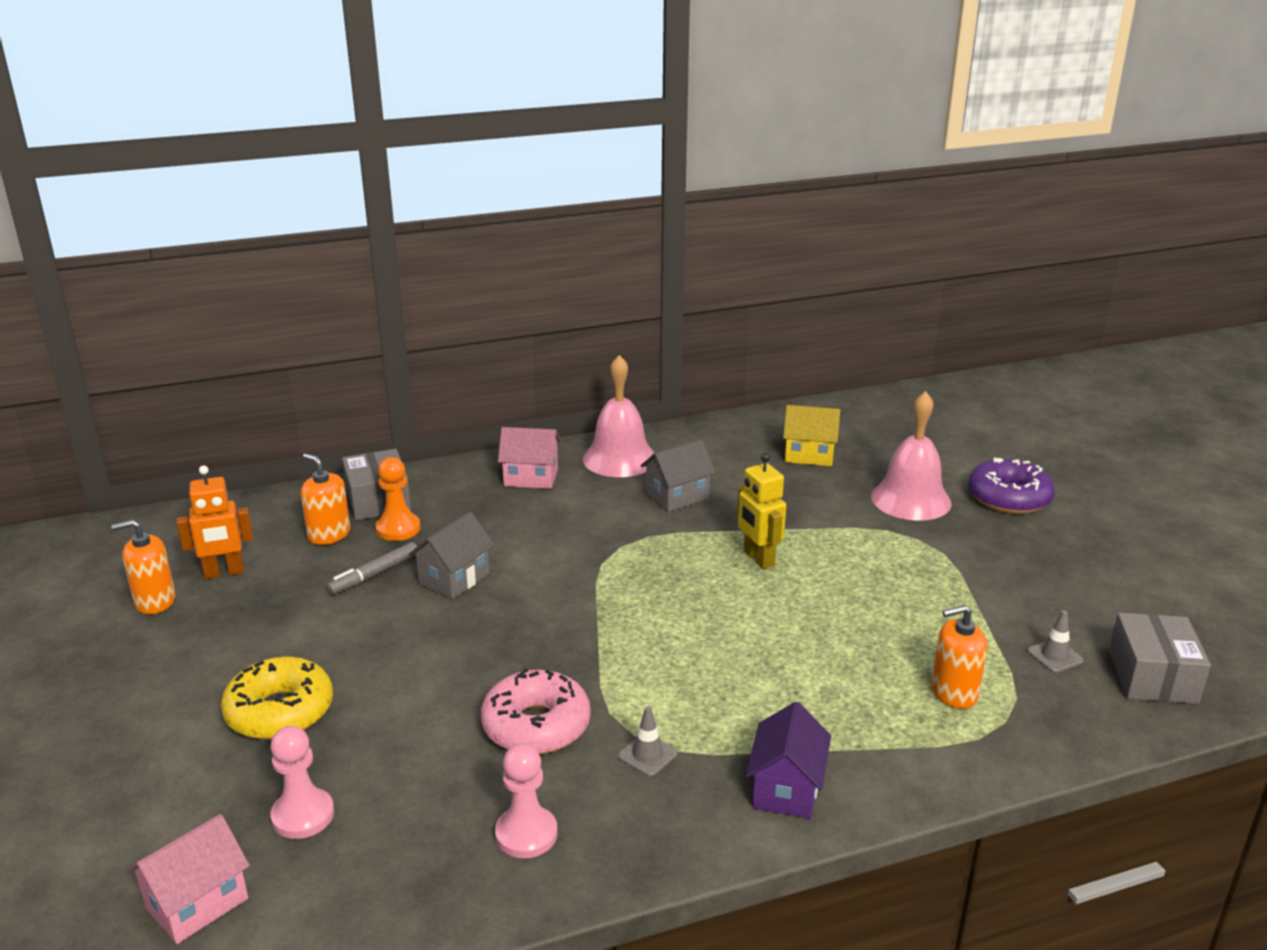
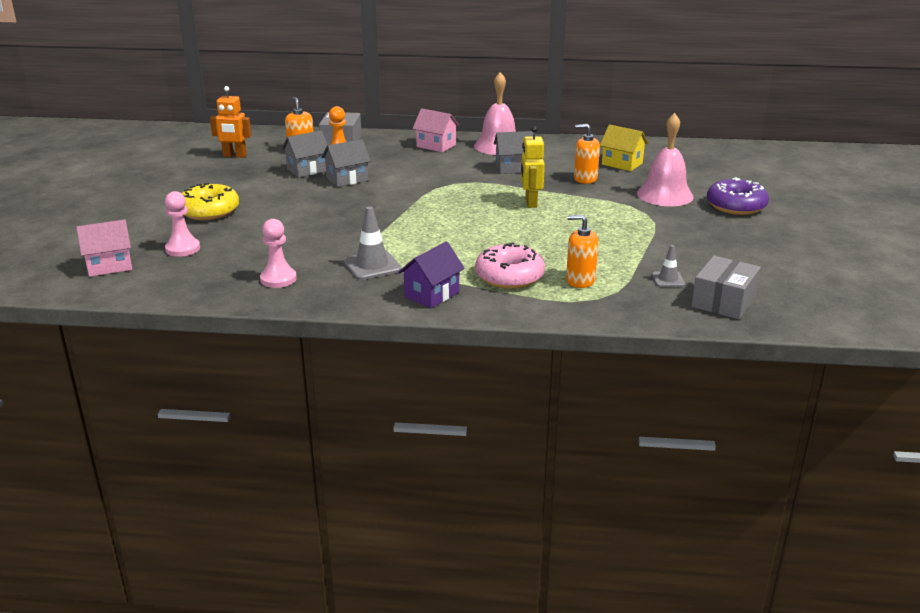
camera: 25 degrees right, 0 degrees up
(155, 601) = (192, 160): orange soap dispenser -> orange soap dispenser (585, 179)
(374, 574) = (307, 170): grey marker -> grey house
(536, 726) = (327, 242): pink donut -> pink donut (509, 276)
(647, 755) = (372, 266): grey traffic cone -> grey traffic cone, size x1.72

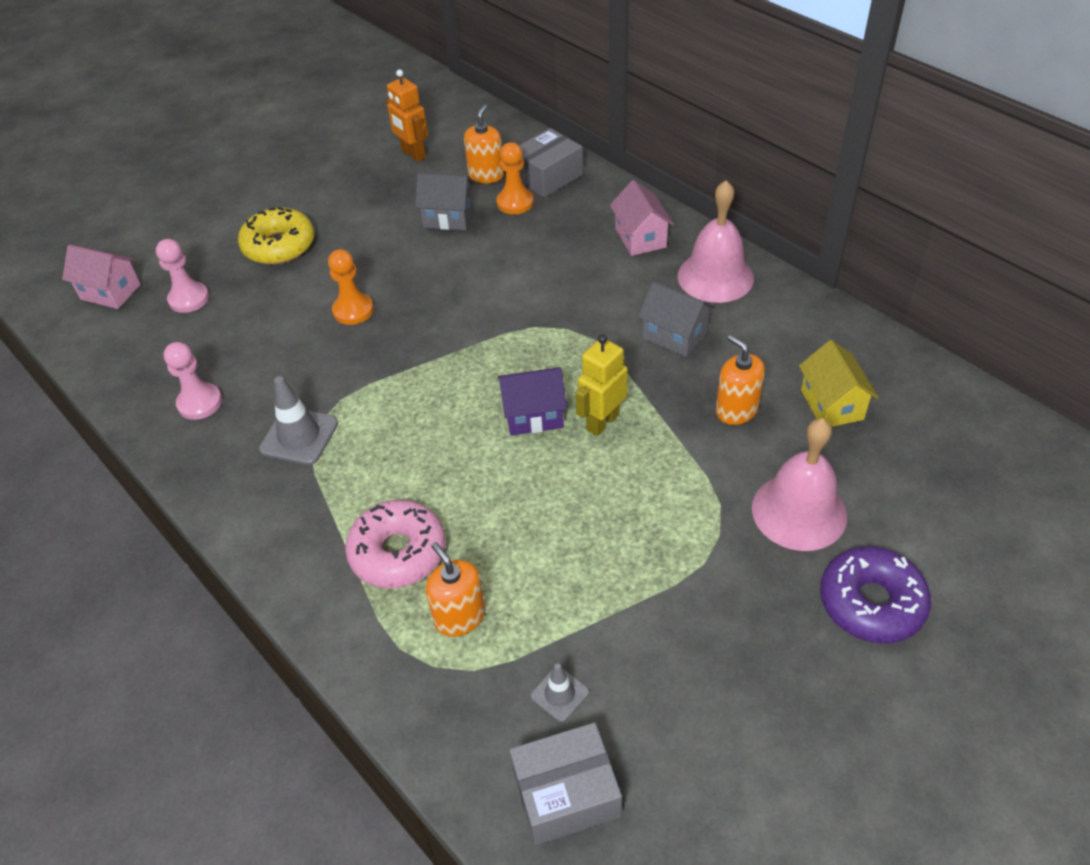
camera: 45 degrees right, 20 degrees up
(313, 216) = (353, 310): none -> orange pawn
(347, 179) = (465, 257): grey house -> none
(432, 294) = (288, 528): purple house -> purple house (533, 415)

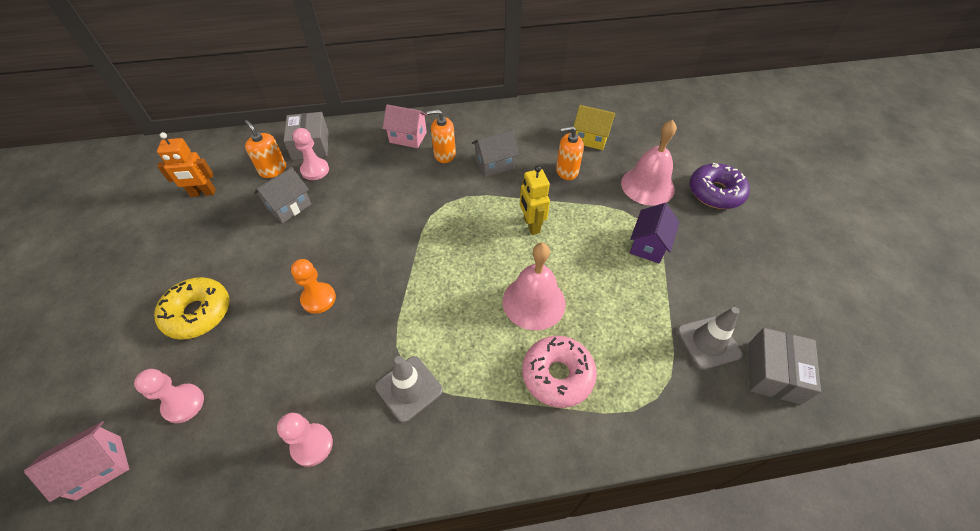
camera: 60 degrees left, 5 degrees up
(460, 617) = (628, 365): orange soap dispenser -> orange soap dispenser (444, 154)
(515, 202) = (315, 170): orange pawn -> pink pawn
(533, 415) = (501, 252): purple house -> purple house (648, 245)
(559, 694) = (708, 342): grey traffic cone -> grey traffic cone, size x1.72
(715, 276) = (468, 127): pink bell -> pink bell (534, 302)

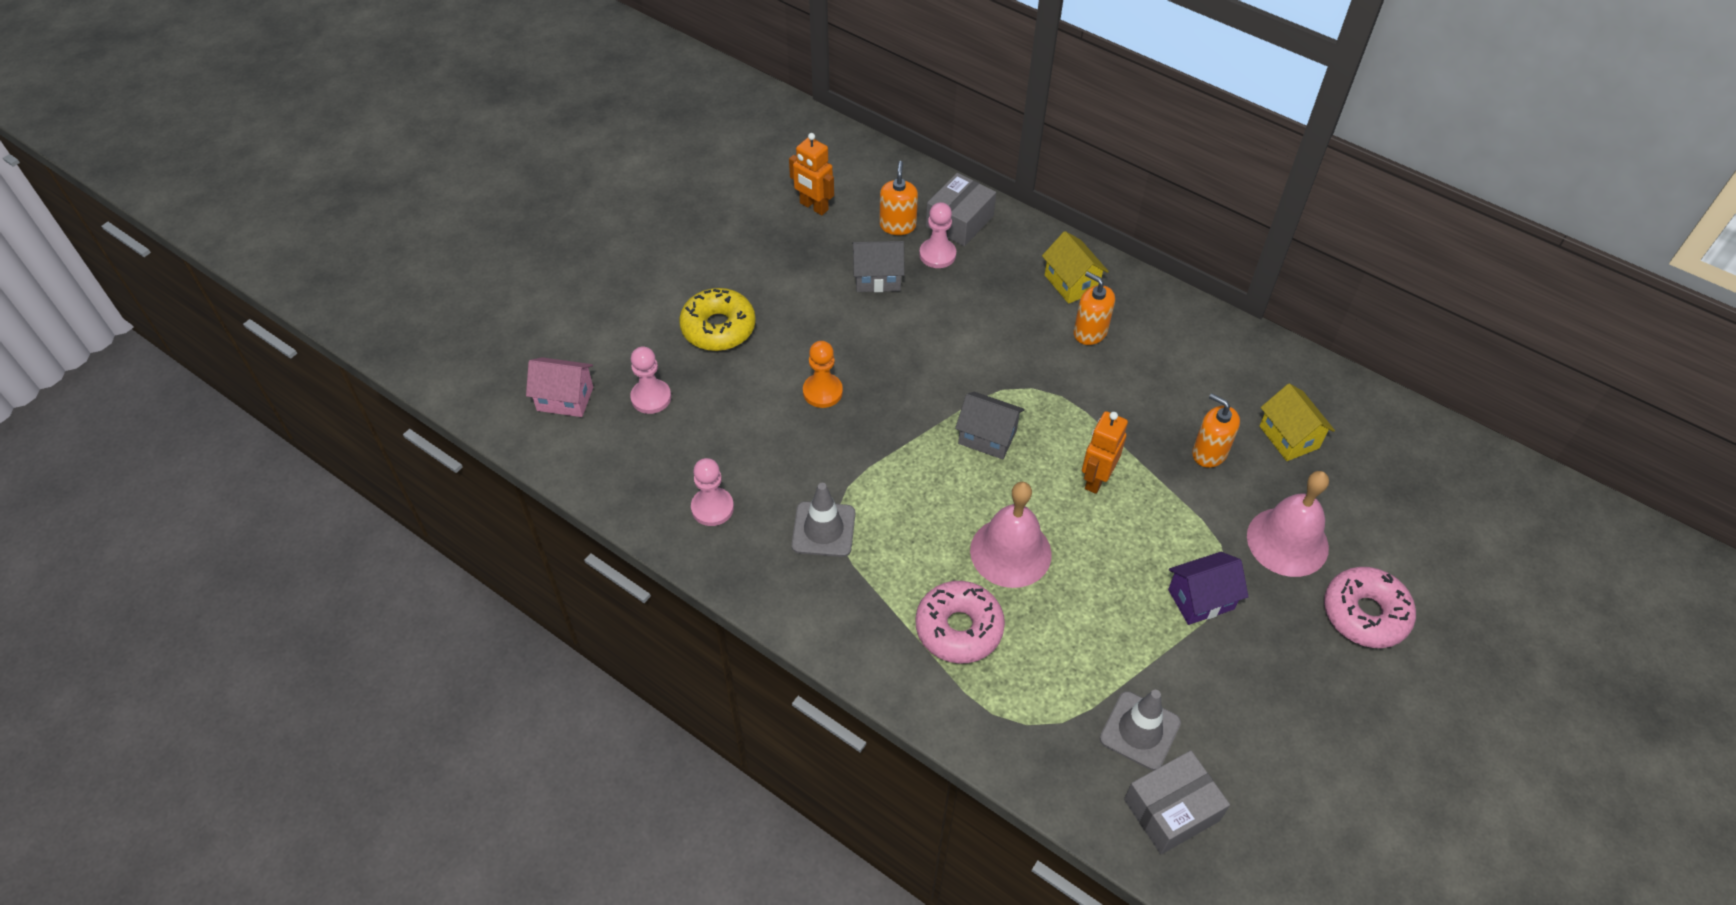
camera: 45 degrees right, 0 degrees up
(408, 137) = (1071, 283): pink house -> yellow house
(494, 164) = (1134, 384): grey house -> grey house (987, 437)
(531, 225) = (1096, 479): yellow robot -> orange robot
(715, 192) = (1365, 614): purple donut -> pink donut

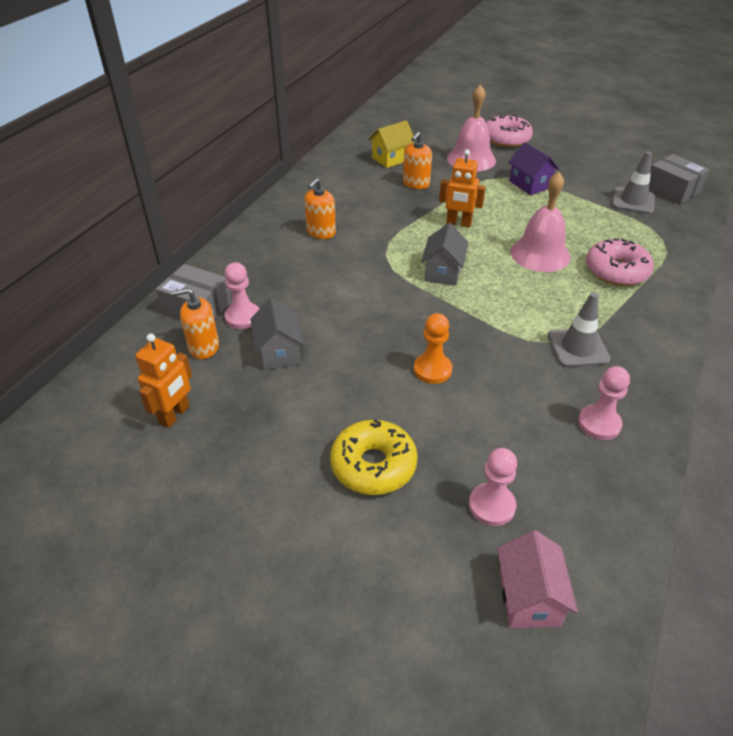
camera: 100 degrees left, 10 degrees down
(1071, 283) = (269, 243): yellow house -> none

